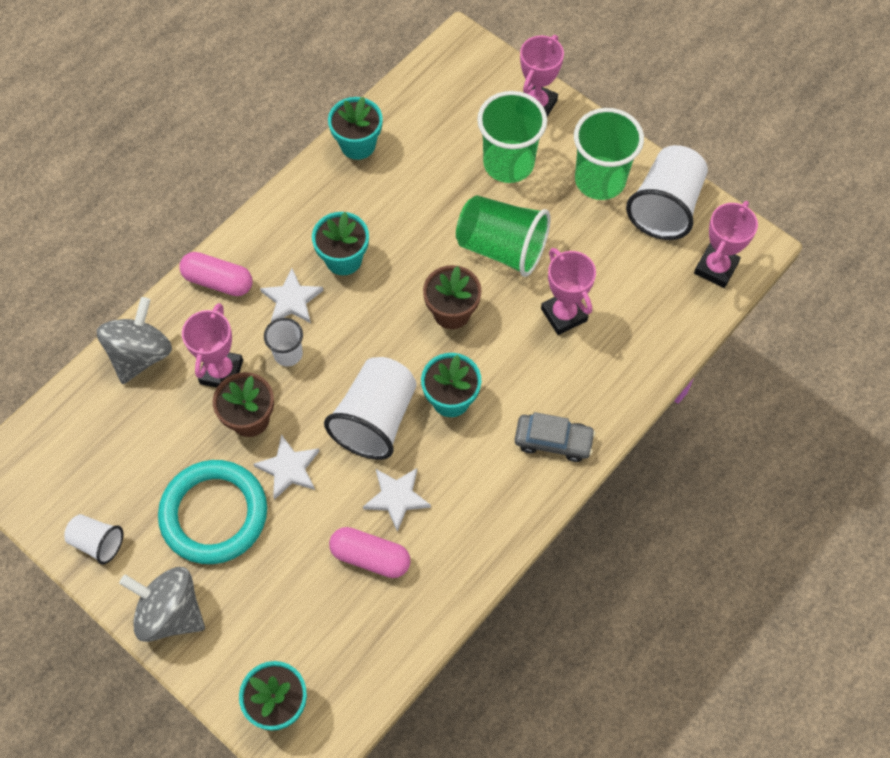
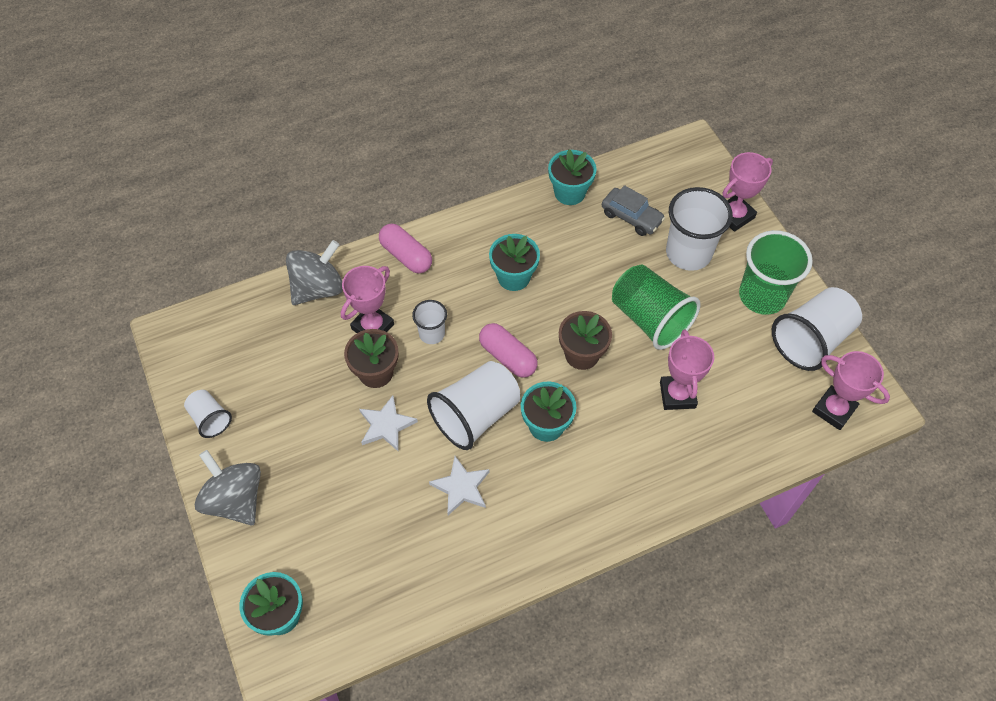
camera: 25 degrees right, 5 degrees down
(214, 514) = (309, 436): turquoise ring -> none
(292, 300) = (456, 293): white star -> none
(370, 557) = (415, 527): pink capsule -> pink capsule (507, 357)
(508, 163) = (688, 253): green cup -> white cup
(553, 441) = (617, 497): grey car -> grey car (631, 217)
(716, 268) = (834, 410): pink trophy -> pink trophy turned 75 degrees clockwise

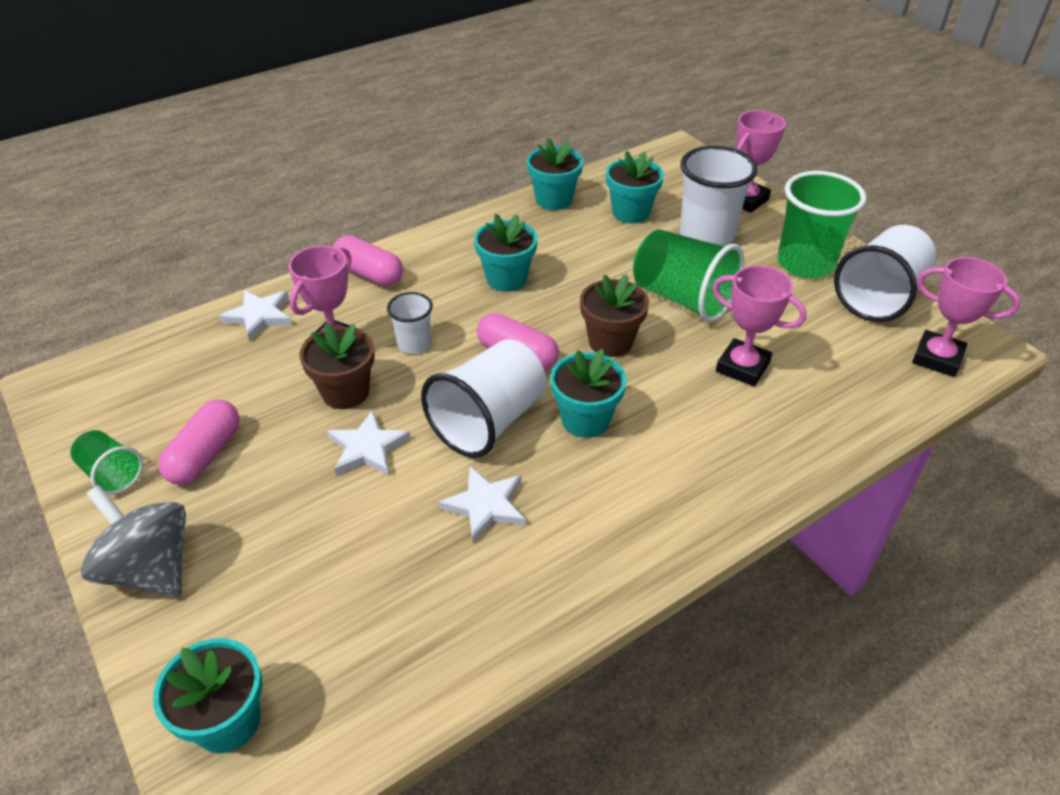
camera: 10 degrees left, 15 degrees down
(210, 419) = (112, 474): white cup -> green cup
(273, 413) = (205, 454): none -> pink capsule
(318, 288) = (259, 316): grey spinning top -> white star
(631, 217) = (630, 212): grey car -> turquoise flower pot
(677, 395) = (742, 367): pink trophy -> pink trophy turned 45 degrees counterclockwise

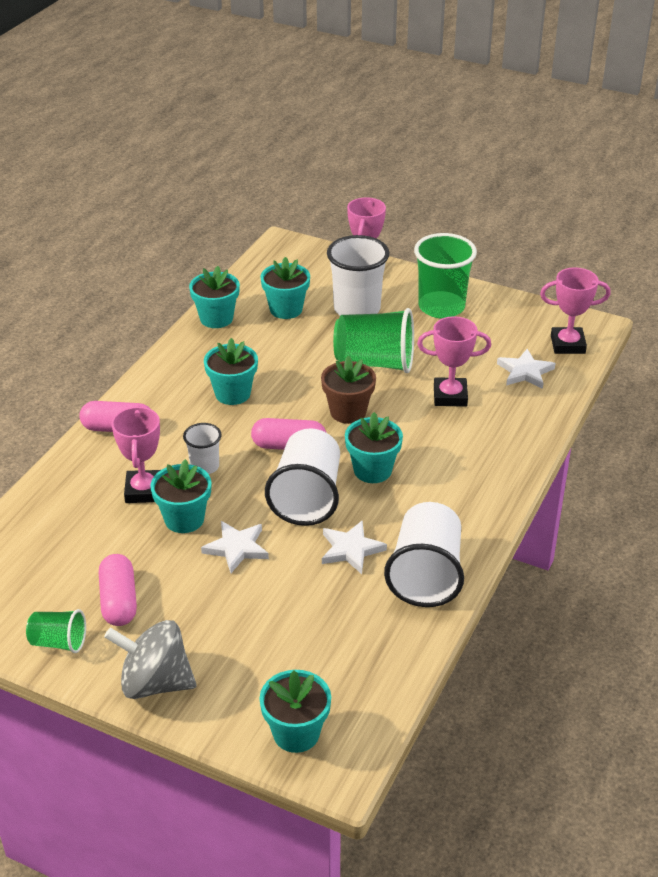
camera: 30 degrees left, 5 degrees down
(259, 316) = (58, 492): white star -> white star (525, 372)
(345, 392) = (184, 519): brown flower pot -> turquoise flower pot
(878, 296) = (505, 314): white cup -> white cup (426, 575)

